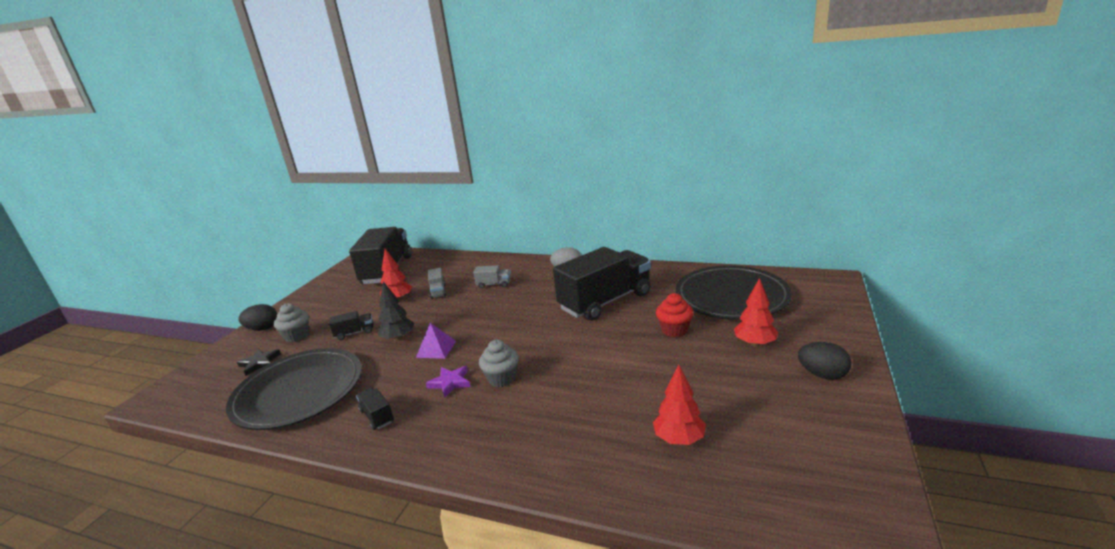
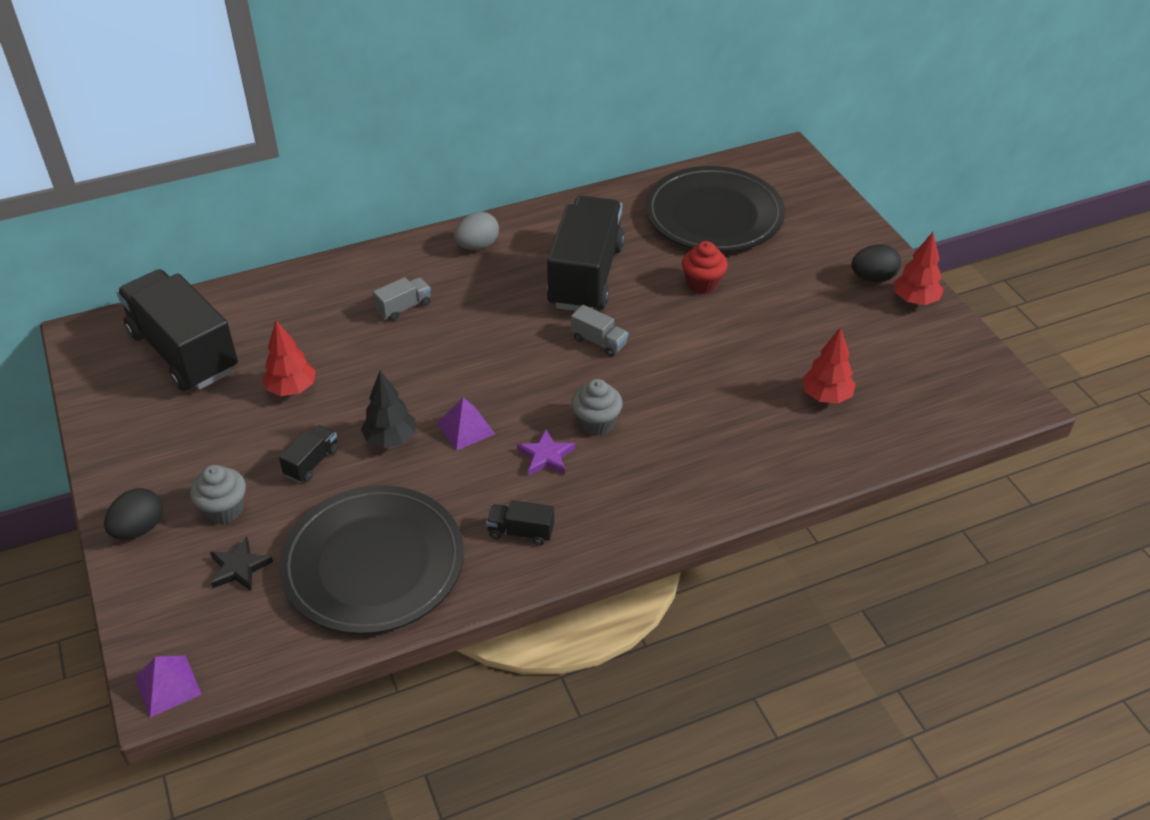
camera: 45 degrees left, 20 degrees up
(157, 398) = (168, 685): none -> purple pyramid
(438, 291) = (335, 351): grey truck -> grey truck (599, 342)
(755, 343) = (790, 267): red tree -> red tree (915, 300)

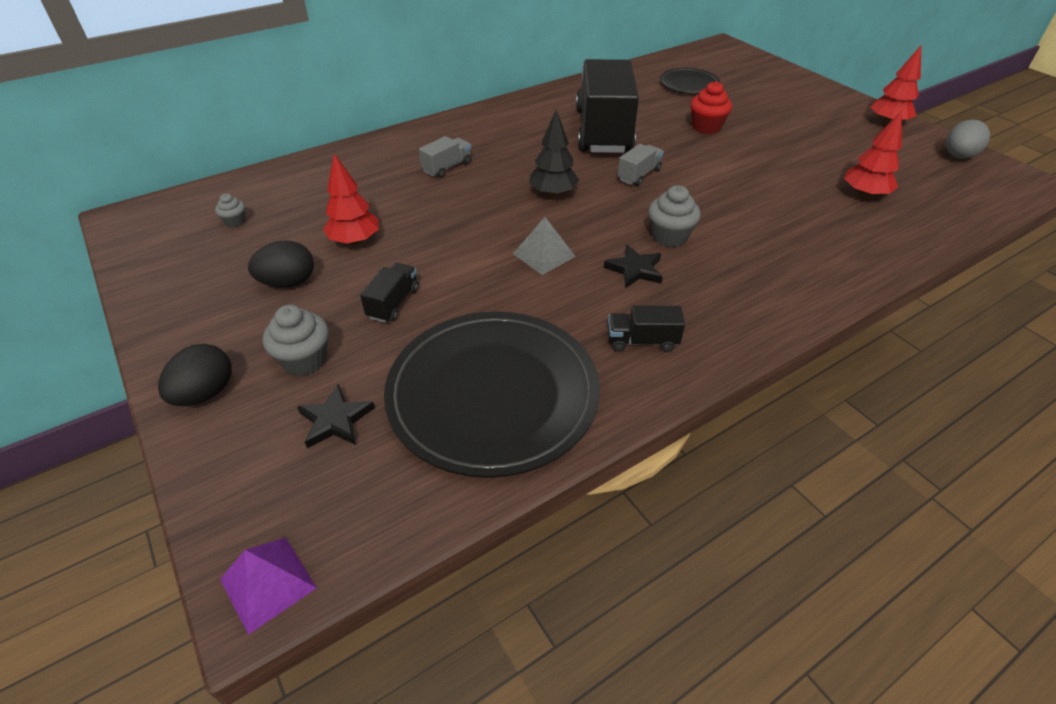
camera: 10 degrees left, 0 degrees up
(184, 352) = (235, 222): black truck -> grey cupcake
(390, 439) = (471, 273): black tree -> black tree (553, 193)
(465, 428) = (544, 255): purple pyramid -> grey pyramid
(477, 246) = (498, 119): grey egg -> grey egg (958, 156)
(546, 456) = (635, 270): purple star -> black star
(599, 342) = (639, 175): grey truck -> grey truck turned 75 degrees counterclockwise
(714, 215) = (689, 84): black plate -> black plate, size x0.51
(873, 278) = (843, 112): black egg -> black egg (288, 282)

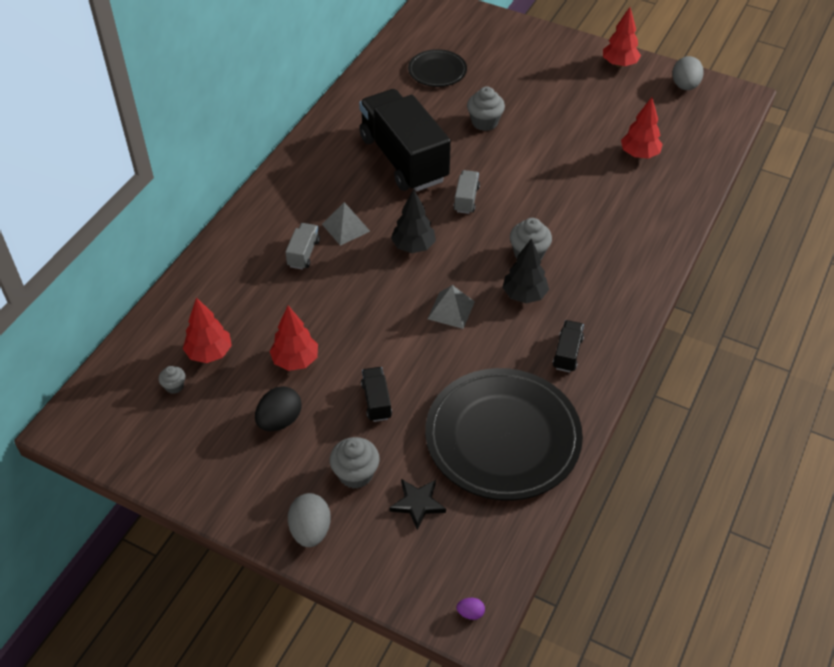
camera: 30 degrees left, 5 degrees up
(205, 393) = (310, 530): black egg -> grey egg
(268, 583) = (470, 613): purple pyramid -> purple egg
(290, 209) = (209, 353): none -> red tree
(503, 161) = (346, 227): none -> grey pyramid
(635, 270) = (524, 295): black star -> black tree
(642, 341) = (567, 353): black truck -> black truck turned 135 degrees clockwise
(706, 127) = (484, 122): red cupcake -> grey cupcake

